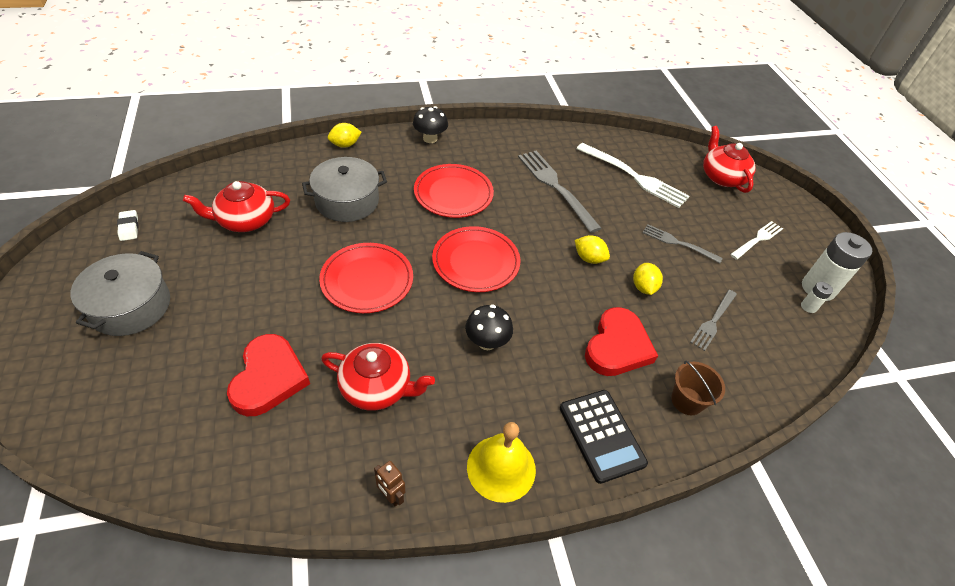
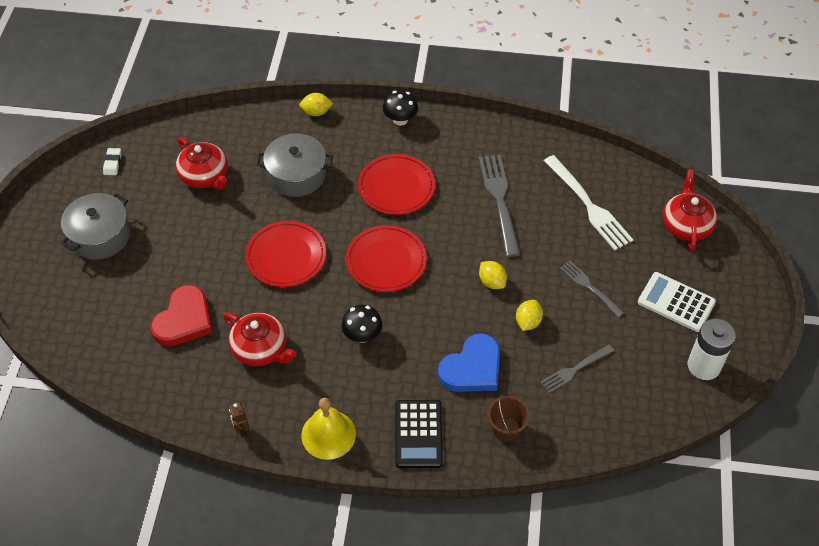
camera: 25 degrees right, 5 degrees up
(245, 220) = (205, 176): red teapot -> red teapot turned 135 degrees counterclockwise
(617, 346) = (472, 368): red heart -> blue heart
(757, 239) = (676, 302): white fork -> white calculator
(808, 307) = (680, 380): white battery -> none

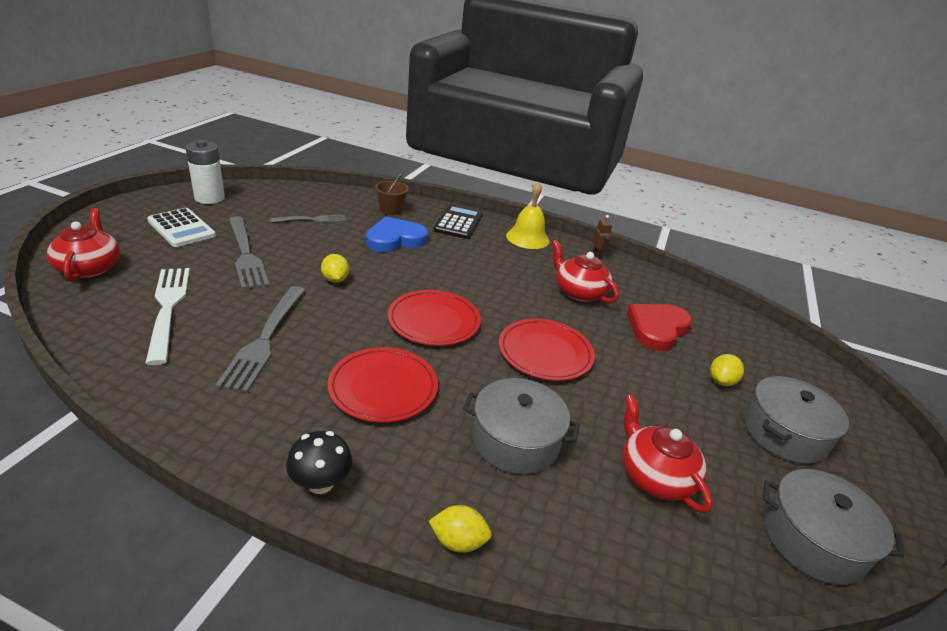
camera: 170 degrees left, 20 degrees down
(112, 163) = (813, 540): white eraser -> grey pot
(362, 335) = (481, 278): black mushroom -> none
(528, 322) = (325, 249): yellow lemon -> yellow lemon (721, 381)
(589, 287) = (246, 254): grey fork -> grey fork, size x1.69
(686, 225) = (90, 268): red teapot -> red teapot turned 150 degrees clockwise

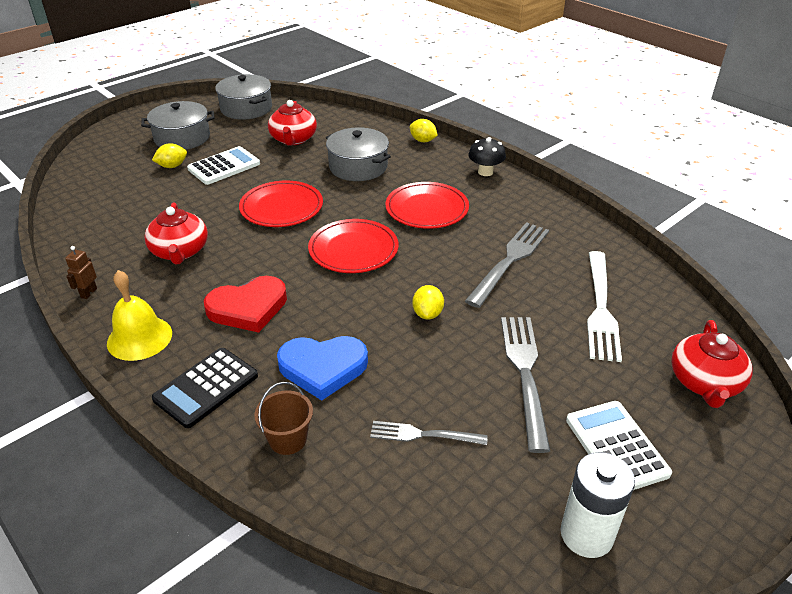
camera: 150 degrees left, 5 degrees up
(657, 329) = (159, 206): red heart -> red heart (248, 308)
(670, 395) = (224, 166): none -> white calculator

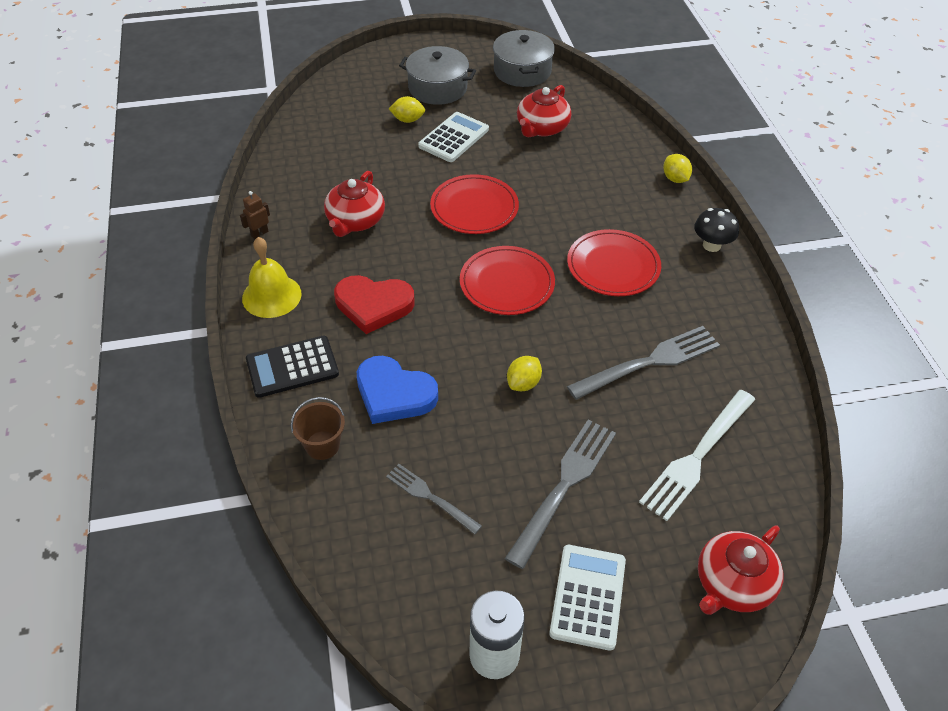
camera: 30 degrees right, 10 degrees up
(224, 166) = (454, 138): white calculator -> white calculator turned 45 degrees counterclockwise
(358, 167) = (582, 187): grey pot -> none

